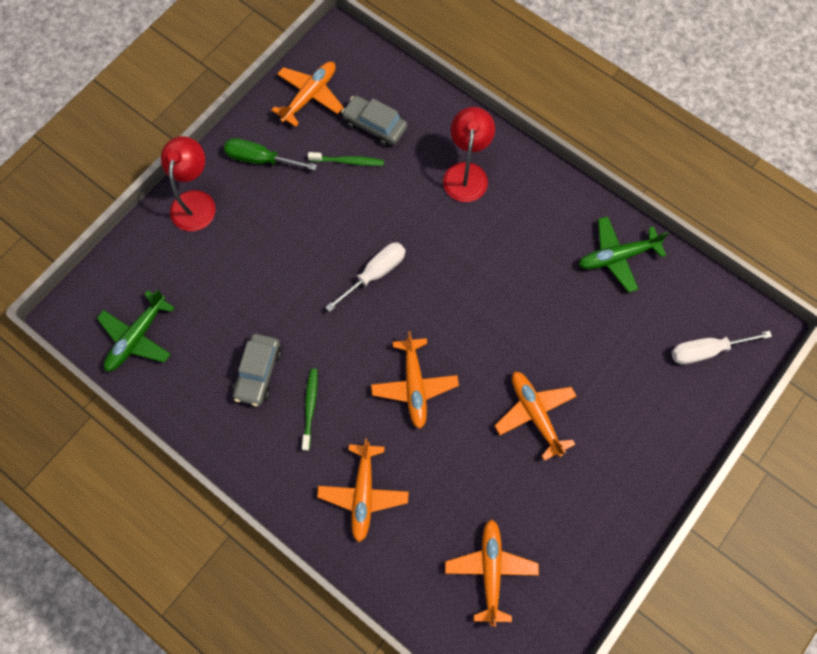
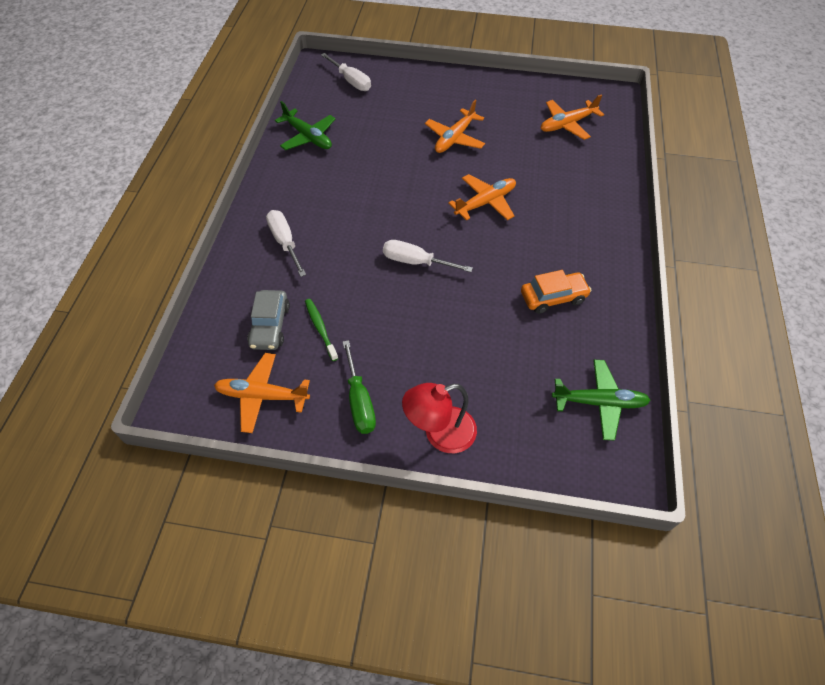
camera: 120 degrees left, 15 degrees down
(258, 372) = (553, 297): grey car -> orange car
(310, 407) = (550, 253): green toothbrush -> none
(363, 493) = (580, 198): orange plane -> none
(466, 173) = (285, 242): red lamp -> white screwdriver

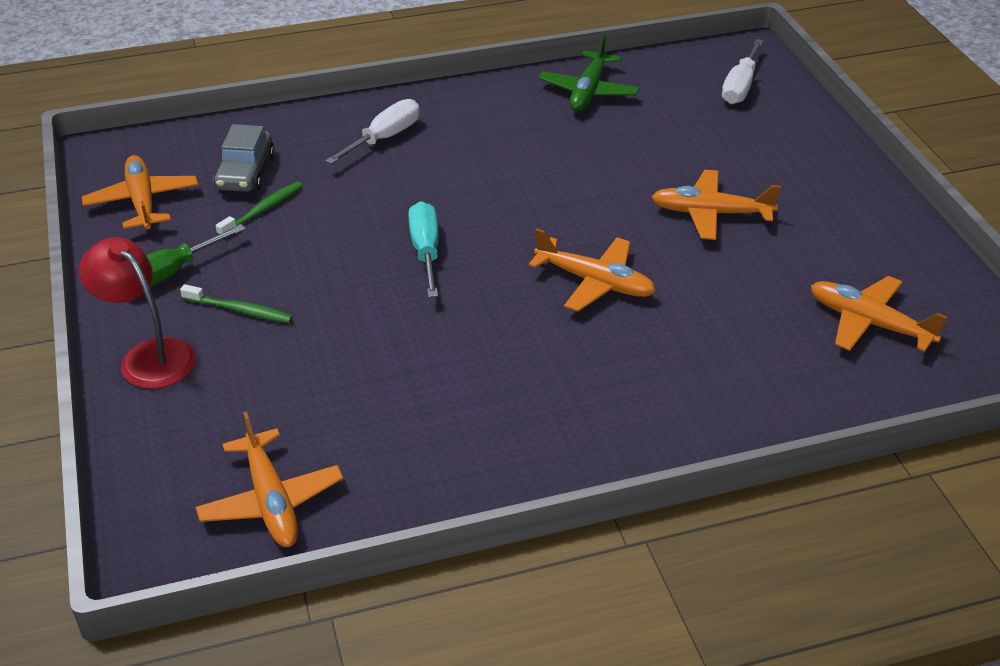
camera: 65 degrees right, 15 degrees down
(270, 326) = (245, 172): grey car -> grey car turned 60 degrees counterclockwise
(416, 262) = (426, 251): white screwdriver -> turquoise screwdriver
(420, 371) = (240, 310): none -> green toothbrush
(553, 297) = (448, 403): orange car -> none
(599, 402) = (271, 501): green plane -> orange plane

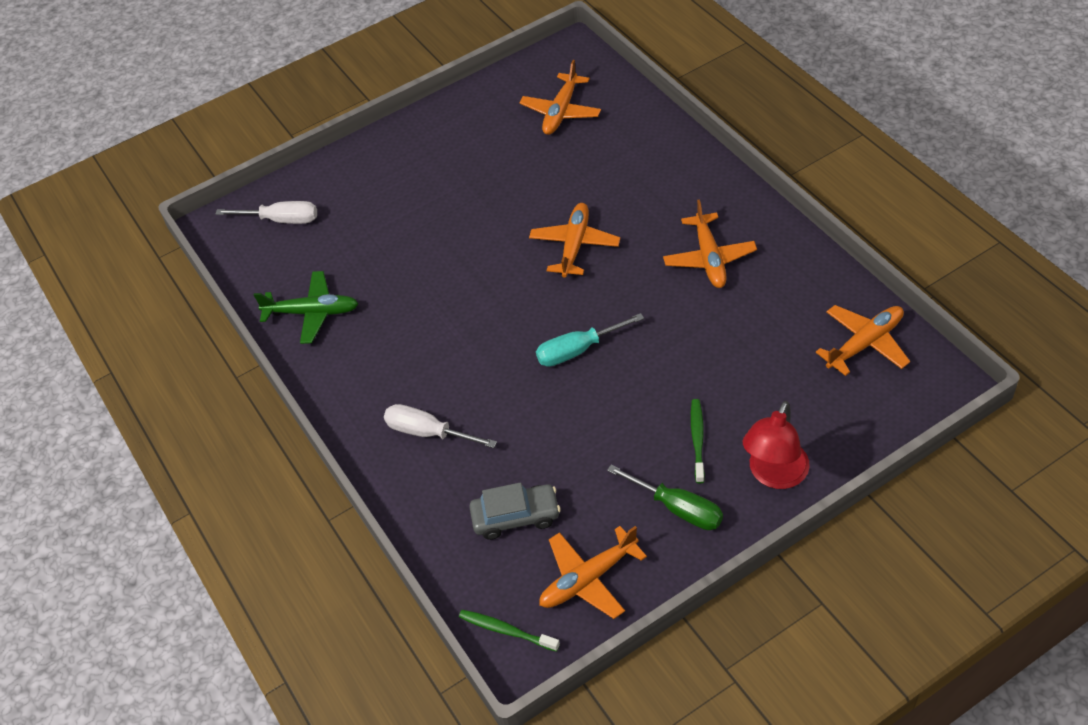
camera: 100 degrees left, 10 degrees up
(263, 210) = (566, 479): green toothbrush -> green toothbrush (506, 630)
(710, 213) = (468, 203): orange plane -> orange plane (709, 258)

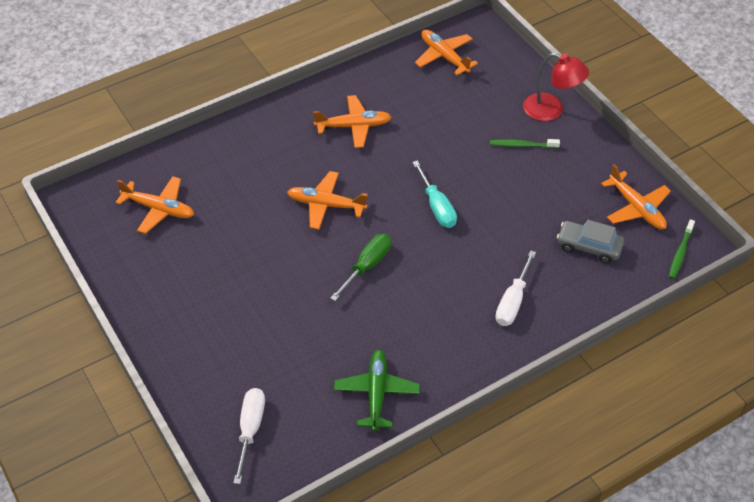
camera: 95 degrees left, 0 degrees up
(516, 516) = (588, 247): grey car -> grey car turned 60 degrees counterclockwise
(677, 508) = (578, 159): green screwdriver -> green screwdriver (367, 266)

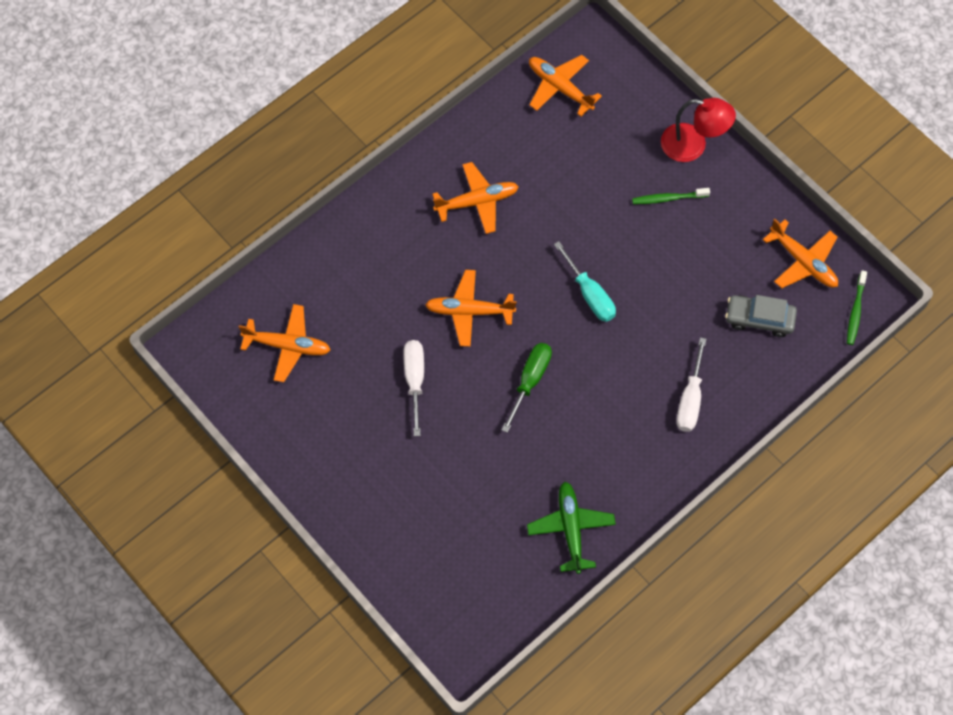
camera: 10 degrees left, 15 degrees up
(250, 429) = (453, 591): white screwdriver -> white screwdriver (414, 380)

